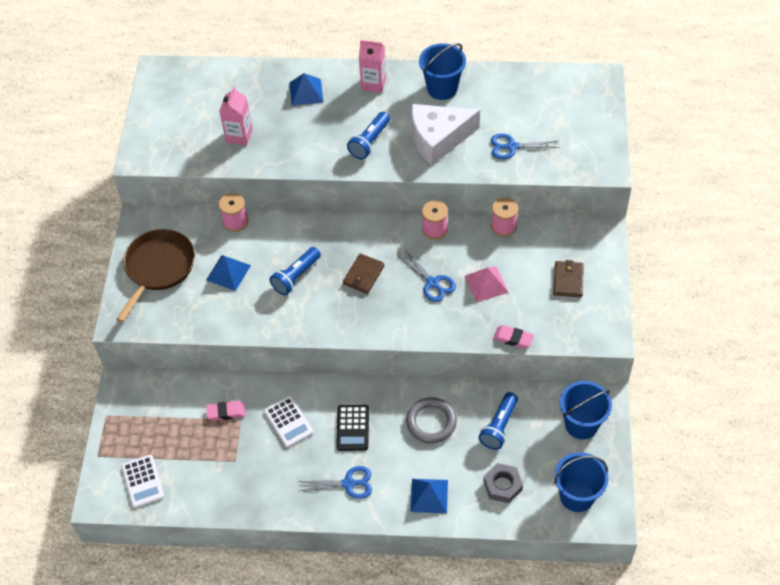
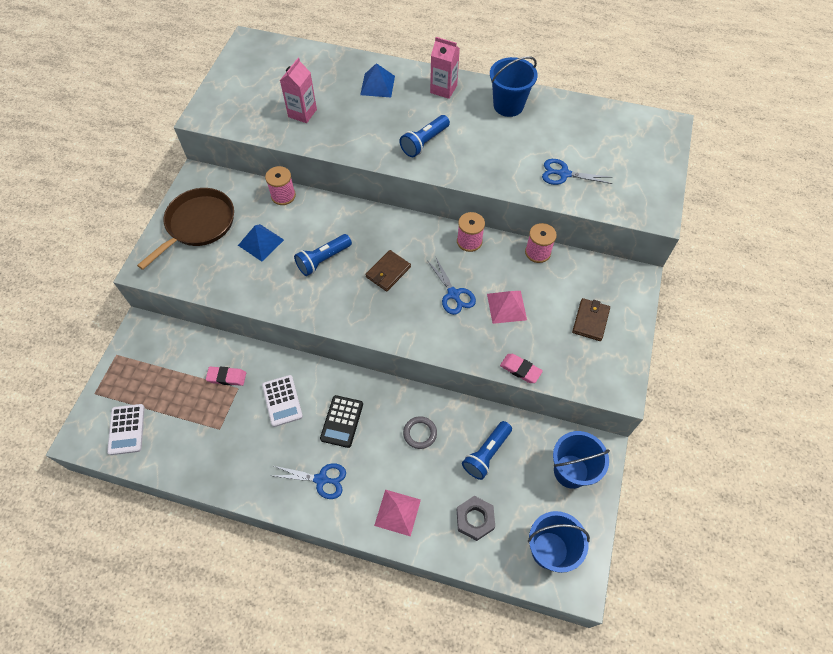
camera: 10 degrees right, 5 degrees up
(429, 495) = (397, 512): blue pyramid -> pink pyramid
(431, 422) = (420, 433): grey ring -> grey ring, size x0.66
(438, 139) = (492, 152): white cheese -> none

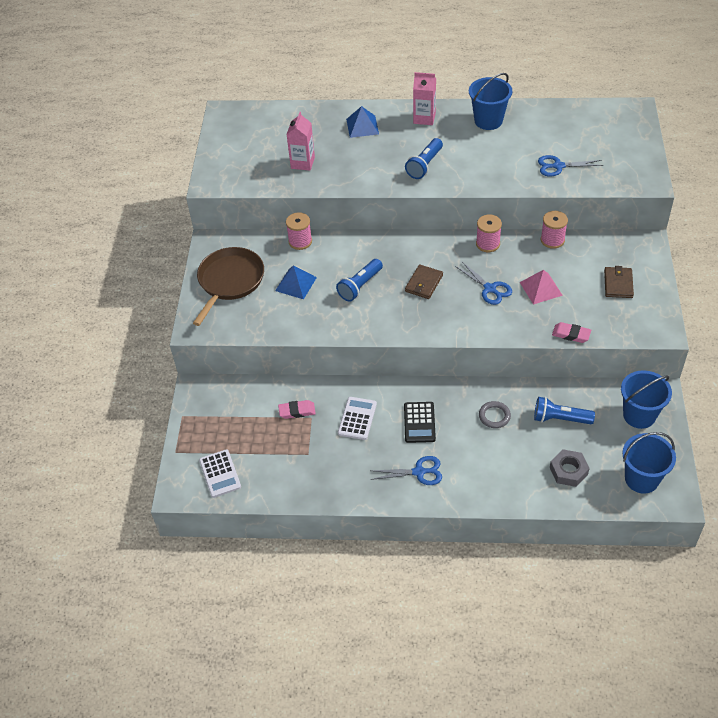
camera: 10 degrees left, 10 degrees down
(282, 401) = (357, 418): white calculator -> white calculator turned 135 degrees counterclockwise
(397, 512) = (498, 481): pink pyramid -> none
(486, 454) = (560, 418): blue flashlight -> blue flashlight turned 75 degrees clockwise

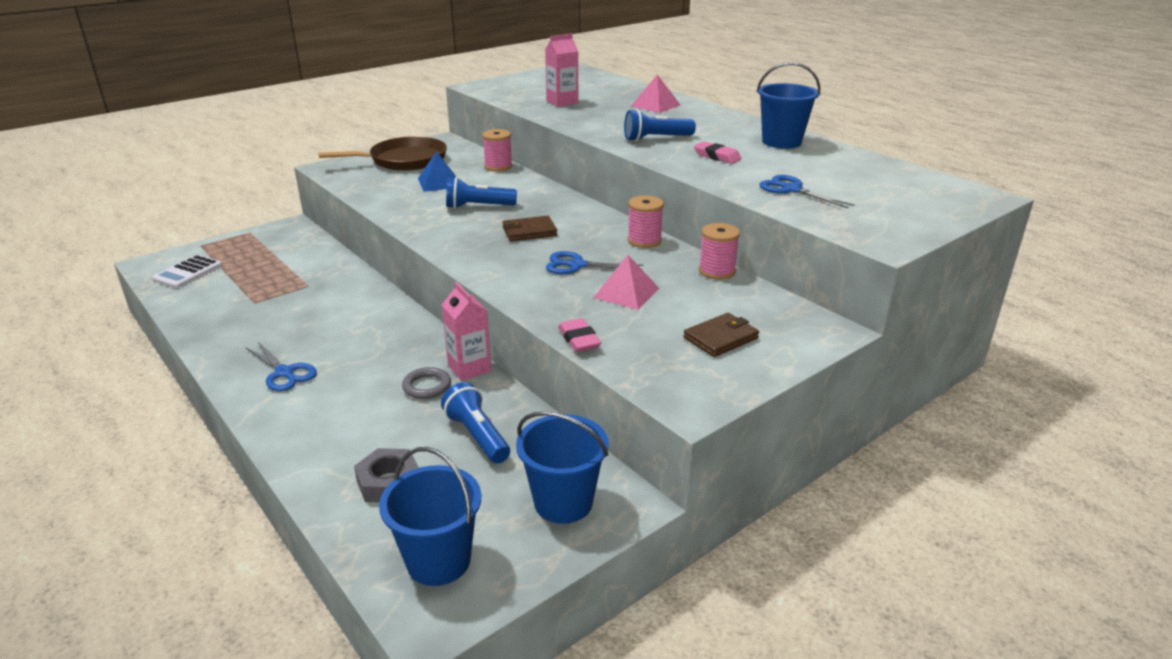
camera: 45 degrees right, 20 degrees down
(297, 411) = (309, 276): pink eraser -> pink eraser (717, 156)
(357, 418) = (332, 308): white calculator -> none
(362, 126) = (655, 105): blue pyramid -> pink pyramid
(419, 422) = (363, 344): black calculator -> none
(424, 118) = (721, 120): pink carton -> pink carton (469, 368)
(490, 289) = (577, 265): blue scissors -> blue scissors turned 90 degrees clockwise

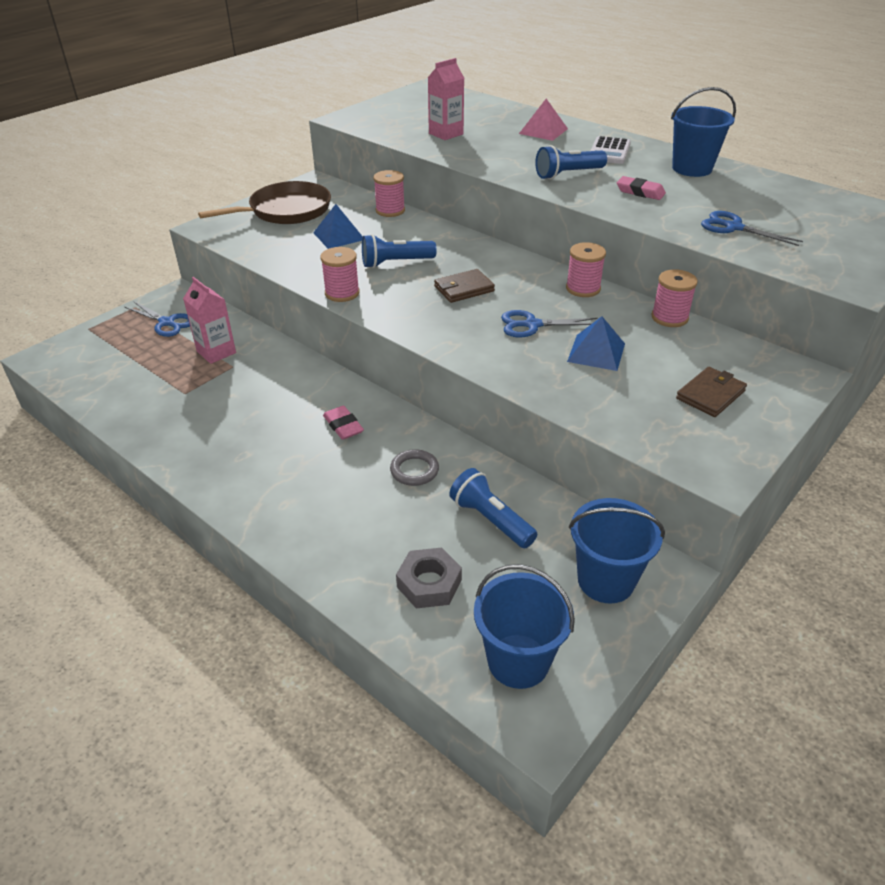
camera: 10 degrees left, 10 degrees up
(188, 272) = (92, 364): white calculator -> white calculator (609, 151)
(284, 373) = (260, 473): blue scissors -> blue scissors (166, 323)
(415, 226) = (342, 293): none -> pink spool
(469, 368) = (447, 444): pink carton -> pink carton (216, 352)
(579, 339) = (578, 412): pink eraser -> pink eraser (343, 426)
(626, 292) = (596, 352): pink pyramid -> blue pyramid

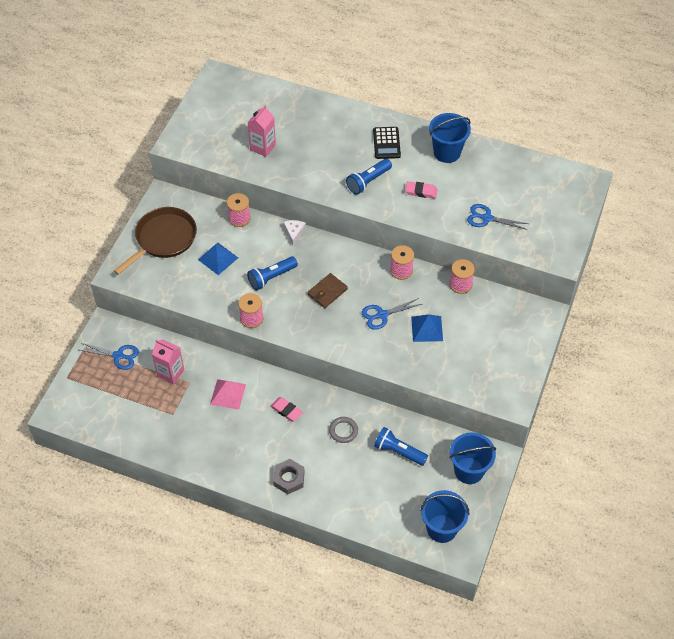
camera: 20 degrees left, 15 degrees up
(429, 583) = (383, 500): grey nut -> grey nut (289, 478)
(451, 232) = (294, 233): none -> white cheese
(543, 131) = (331, 125): pink pyramid -> pink pyramid (228, 394)
(609, 151) = (386, 143): white calculator -> black calculator
(710, 395) = (498, 345): brown wallet -> none

